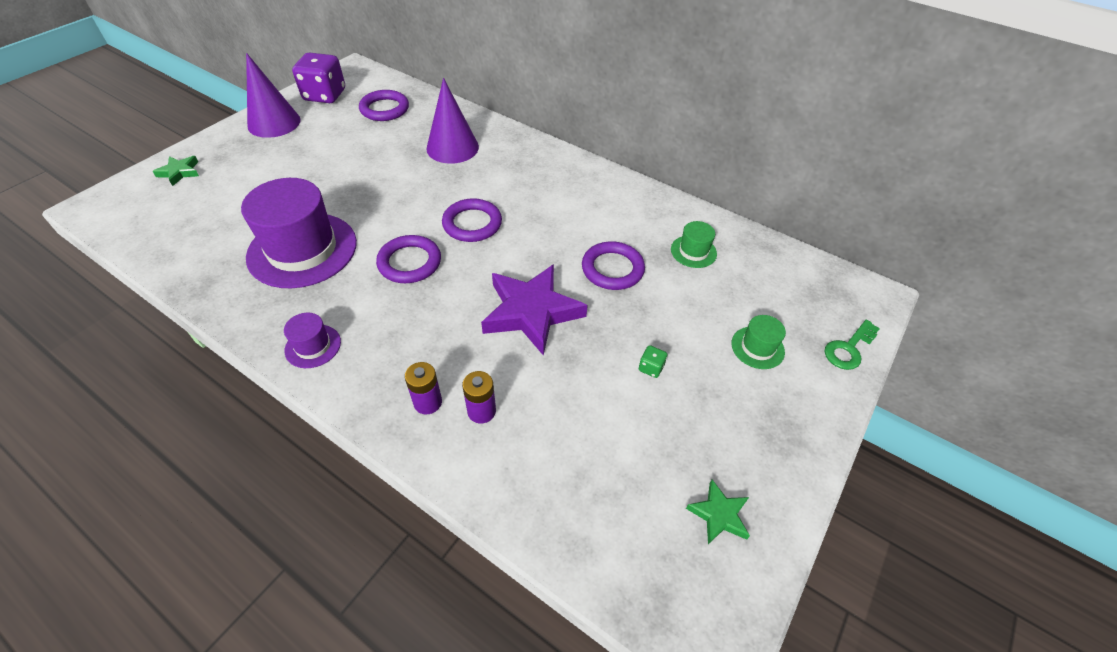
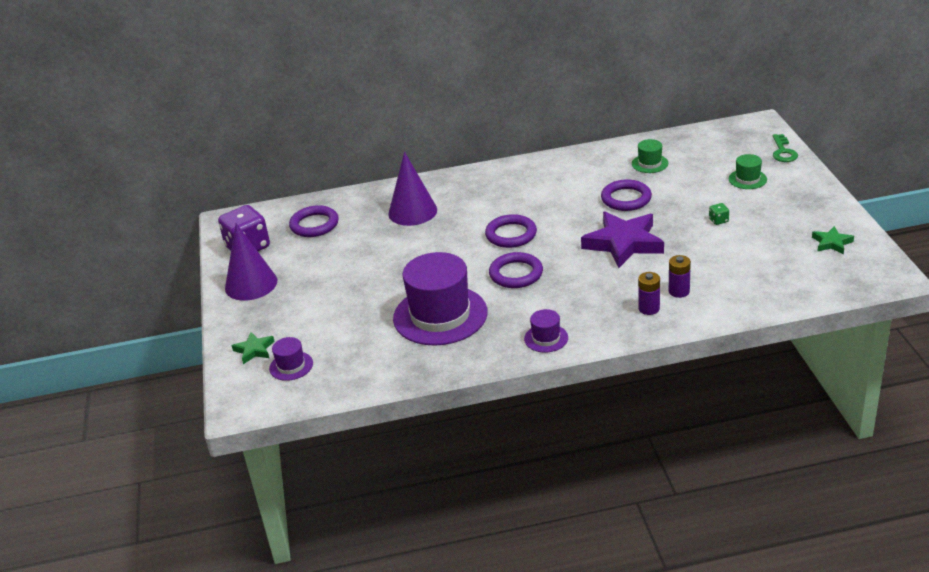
camera: 40 degrees left, 15 degrees down
(167, 203) = (291, 366): none -> purple hat

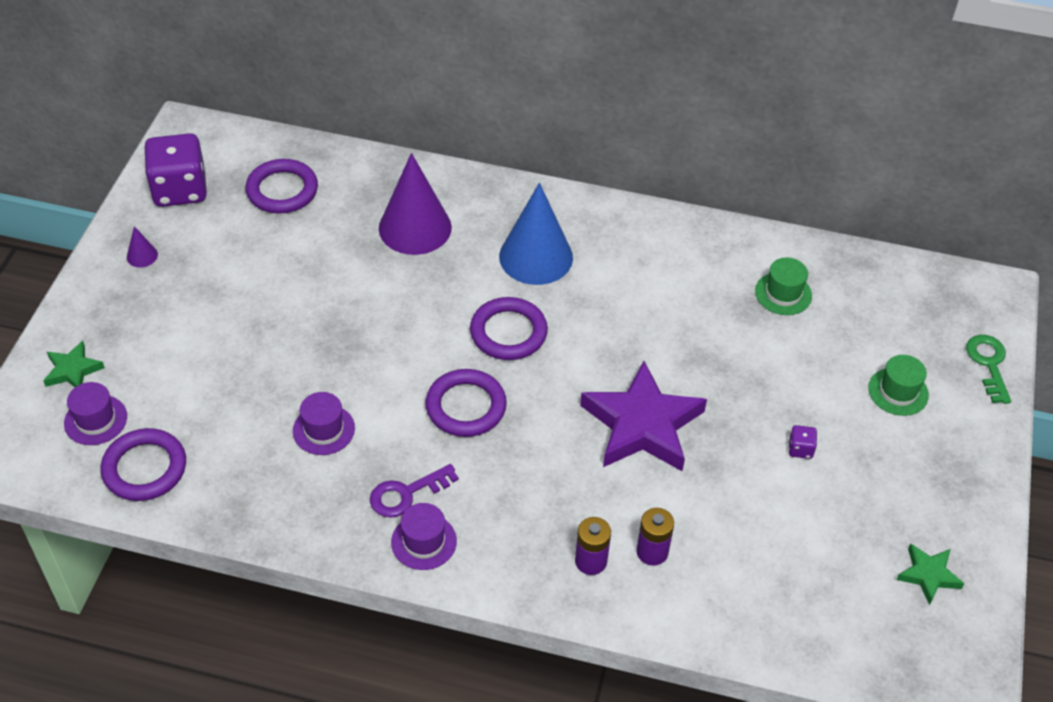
camera: 20 degrees right, 15 degrees up
(251, 284) = (142, 256): purple cone -> purple cone, size x0.41
(440, 315) = (323, 429): purple hat -> purple hat, size x0.45
(496, 198) = (536, 257): none -> blue cone
(516, 323) = (406, 494): none -> purple key
(626, 199) = (704, 344): purple ring -> purple ring (145, 468)
(718, 220) = (800, 449): green dice -> purple dice
(783, 152) = (988, 364): green key -> green key turned 150 degrees clockwise

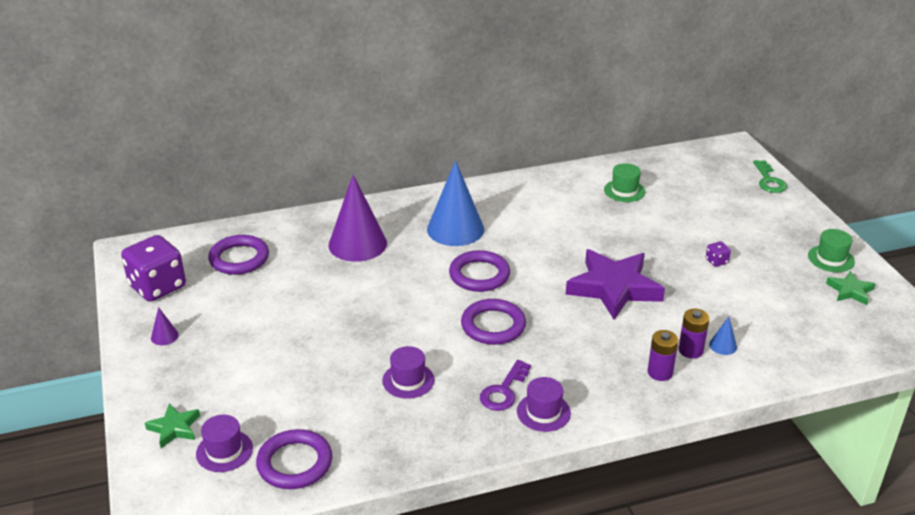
camera: 30 degrees left, 15 degrees down
(695, 565) = (723, 345): none -> blue cone
(898, 391) = (737, 212): green hat -> green hat (831, 259)
(988, 364) = (769, 180): green key -> green key turned 150 degrees counterclockwise

